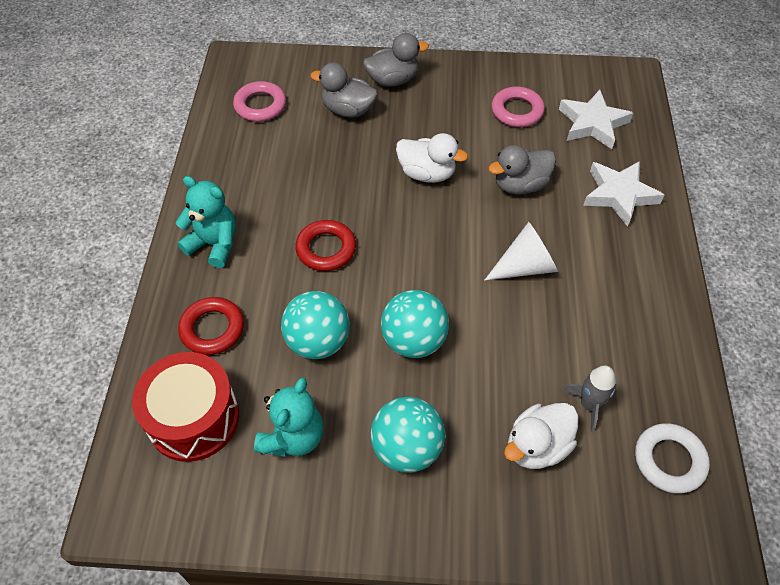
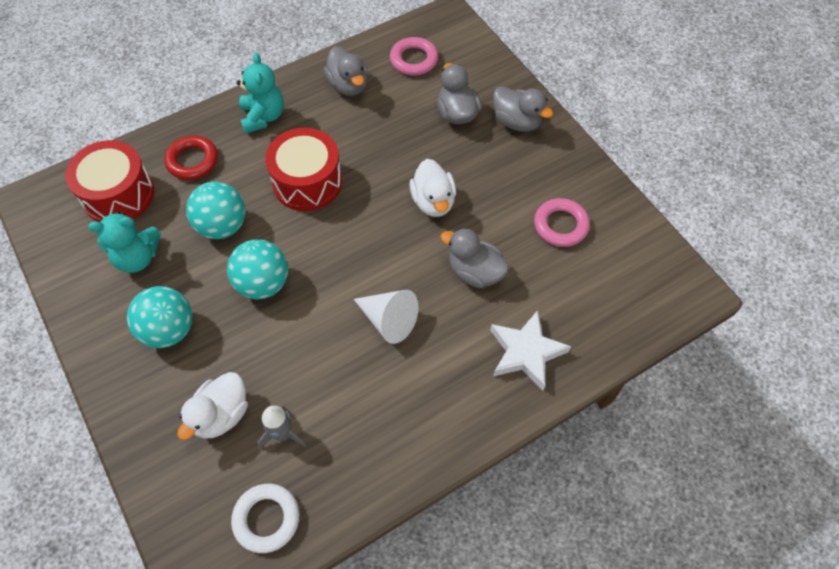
camera: 55 degrees right, 5 degrees up
(242, 163) = (348, 85): none -> grey duck
(326, 249) = (307, 182): red ring -> red drum
(537, 446) = (221, 415): white duck -> white duck turned 75 degrees counterclockwise
(592, 123) = (597, 290): white star -> none

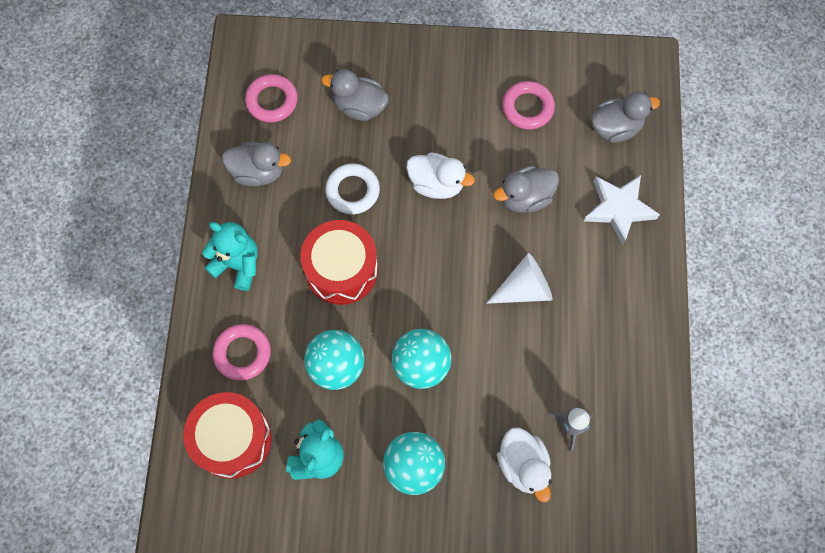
camera: 55 degrees left, 10 degrees up
(192, 161) = (242, 353): red ring -> pink ring
(266, 519) = (632, 477): white ring -> white ring (352, 191)
(517, 122) = (404, 68): grey duck -> grey duck (615, 128)

